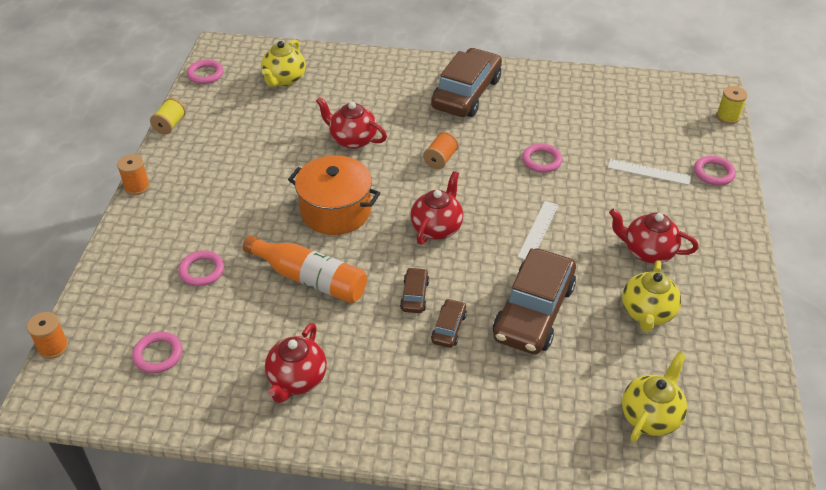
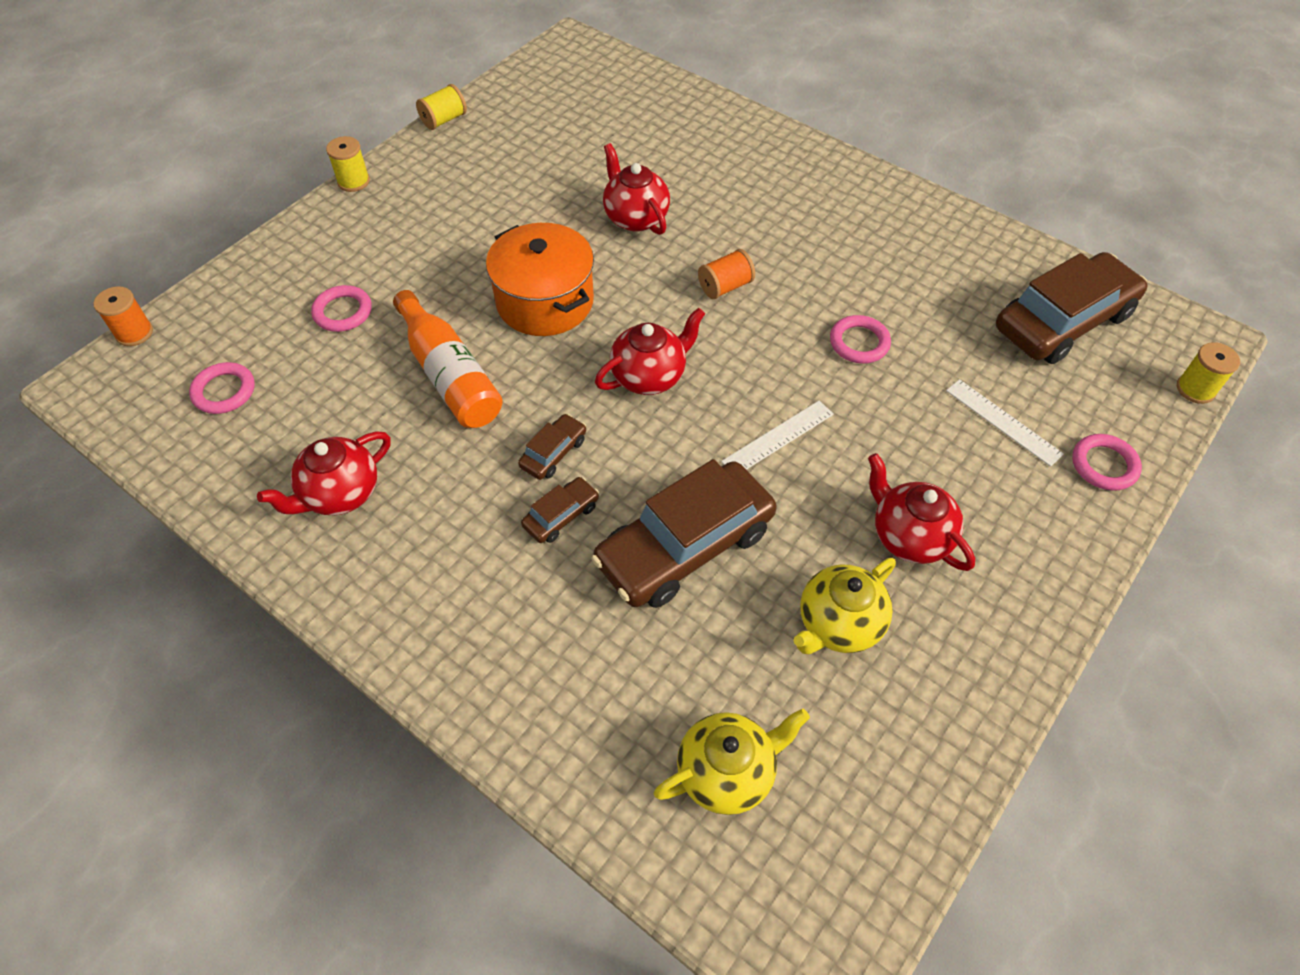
camera: 30 degrees right, 10 degrees up
(137, 186) = (353, 181): orange spool -> yellow spool
(205, 74) = (529, 71): pink ring -> none
(284, 79) = (613, 109): yellow teapot -> none
(466, 93) = (829, 210): brown car -> brown car (1063, 321)

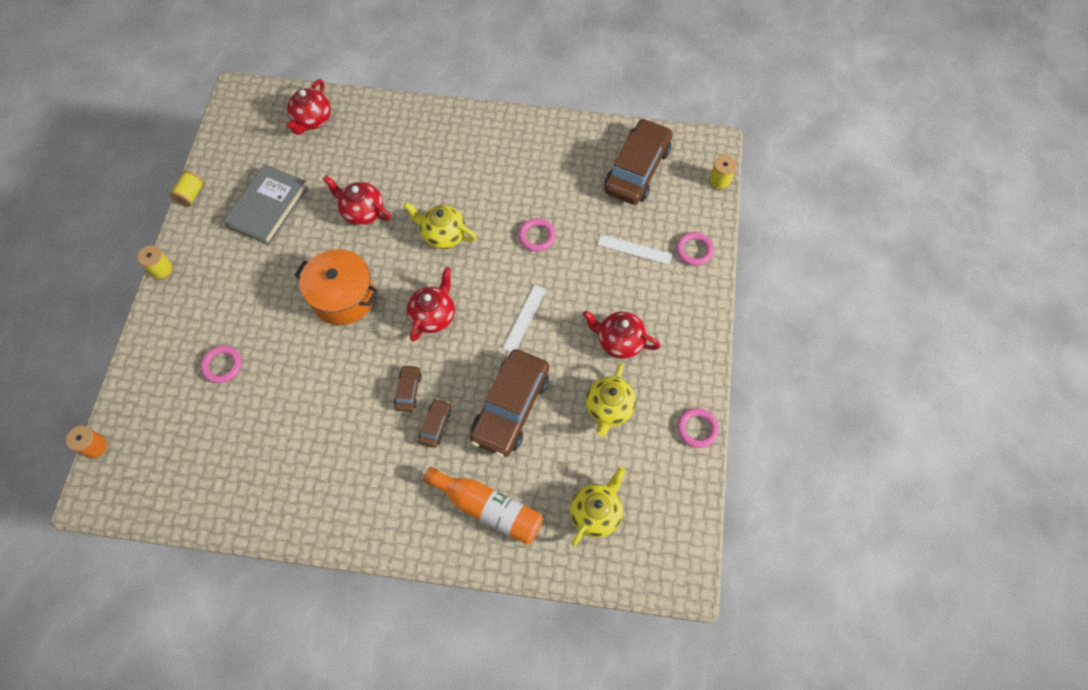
camera: 30 degrees left, 10 degrees up
(224, 391) = (185, 454): pink ring -> pink ring (697, 429)
(340, 494) = (303, 479): red teapot -> red teapot (312, 120)
(450, 375) = (317, 373): orange bottle -> orange bottle (488, 508)
(523, 167) = (268, 207): none -> grey book
(725, 286) = (443, 235): orange spool -> yellow teapot

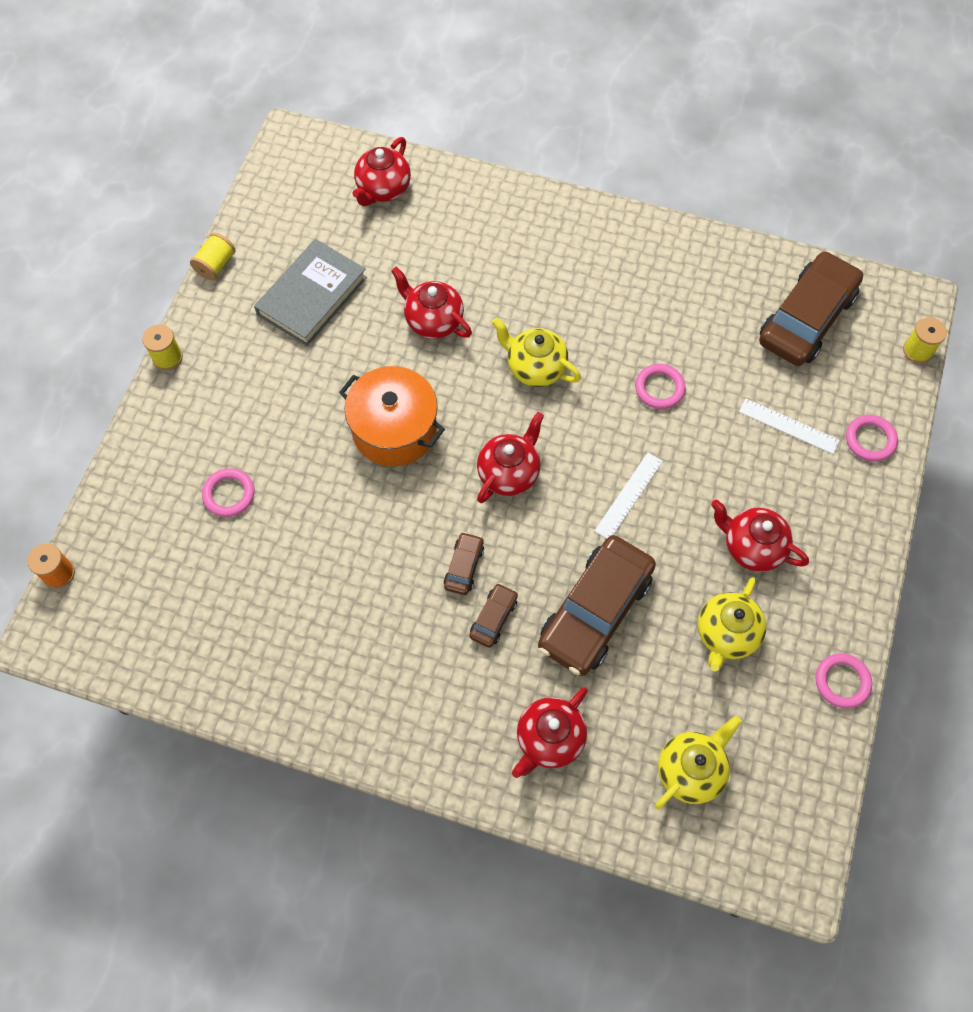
camera: 10 degrees right, 0 degrees up
(488, 508) = (549, 739): orange bottle -> red teapot

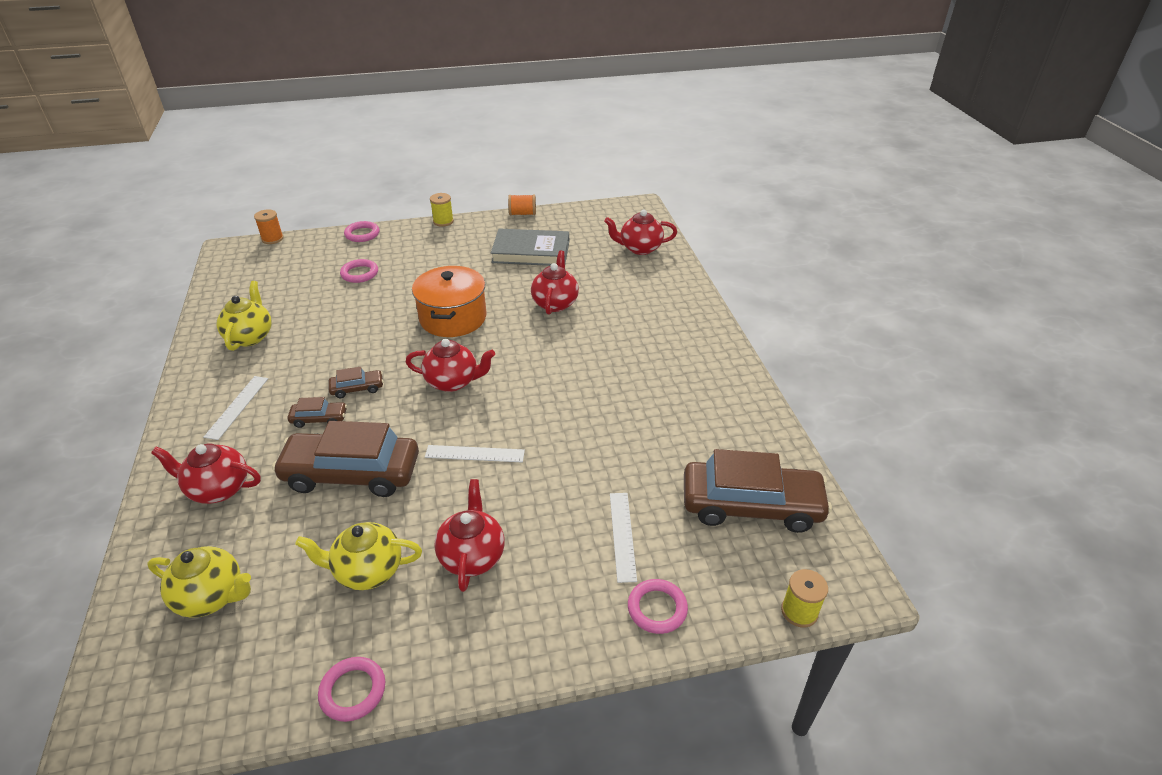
camera: 60 degrees right, 25 degrees down
(216, 264) = (522, 214): yellow spool -> orange spool
(423, 695) = (237, 407): none -> white ruler
(535, 368) = (556, 362): yellow teapot -> yellow teapot (250, 336)
(659, 388) = (592, 435): pink ring -> pink ring (362, 234)

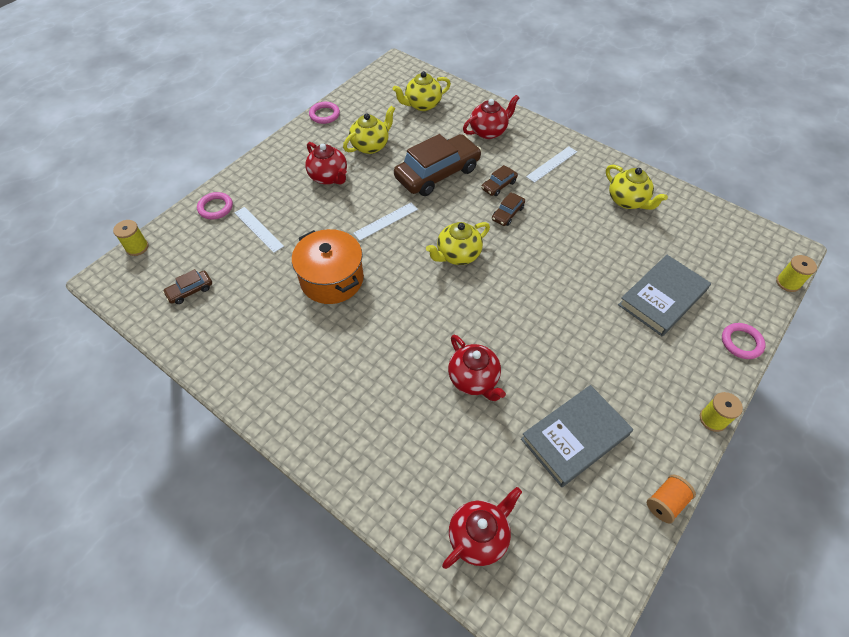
camera: 140 degrees right, 15 degrees up
(237, 407) = (551, 164): white ruler -> white ruler turned 75 degrees clockwise
(272, 239) = (788, 283): orange spool -> yellow spool
(359, 273) = (662, 297): pink ring -> grey book
(453, 318) = (530, 305): orange pot -> orange pot (332, 279)
(453, 382) = (457, 255): red teapot -> yellow teapot
(751, 505) = (190, 291): brown car -> brown car, size x0.45

